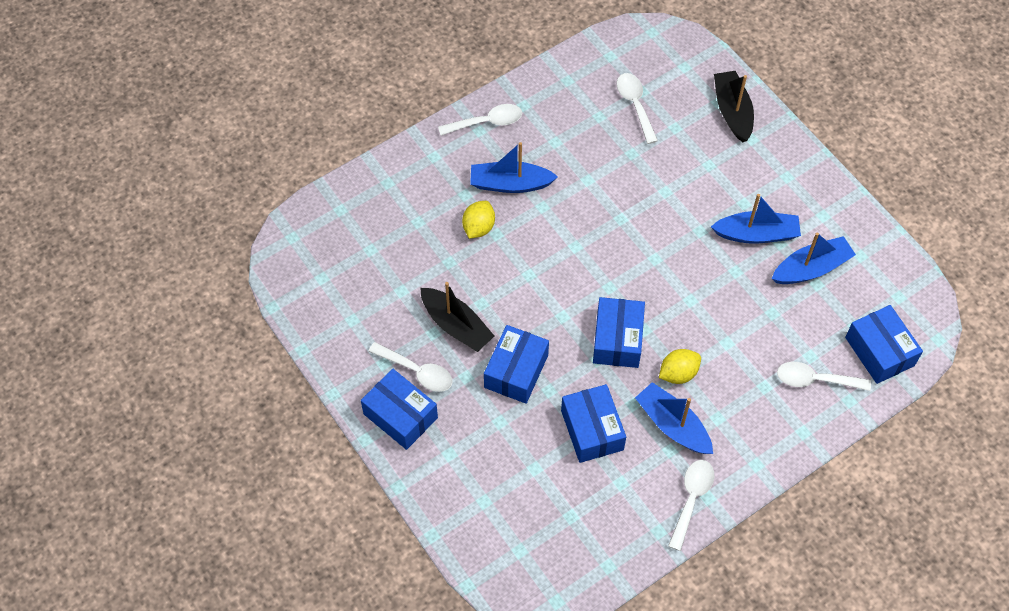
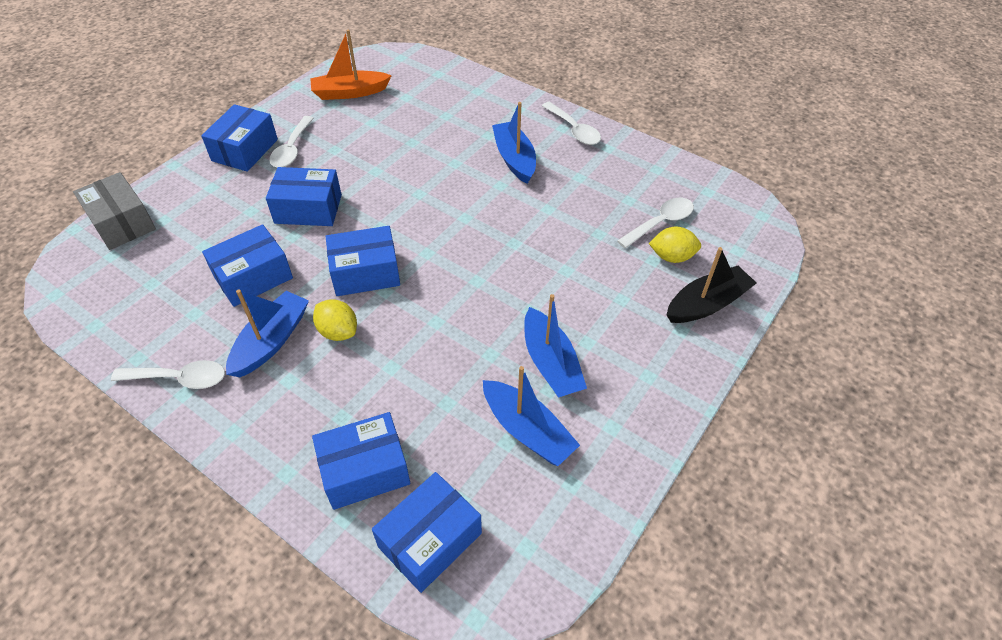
camera: 70 degrees right, 10 degrees down
(339, 300) = (350, 92): none -> orange boat
(456, 325) = (346, 161): black boat -> none
(475, 540) = (122, 223): none -> grey box
(478, 227) = (456, 151): yellow lemon -> yellow lemon (672, 257)
(815, 380) = (365, 470): white spoon -> blue box

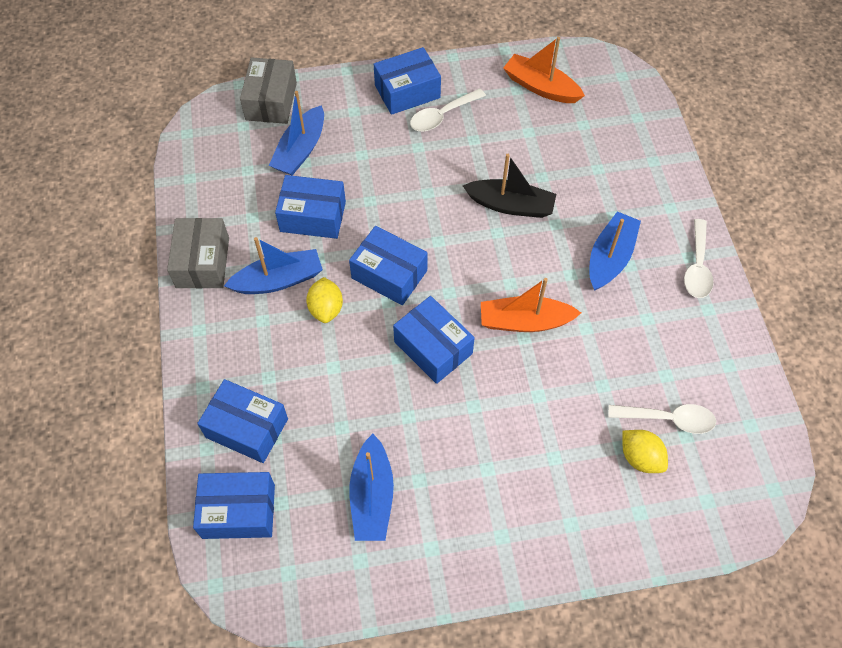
camera: 45 degrees right, 10 degrees up
(179, 378) = (202, 262): white spoon -> grey box
(308, 209) = (402, 184): blue box -> blue box (433, 347)
(503, 233) = (524, 321): none -> orange boat
(550, 363) = (442, 461): blue boat -> blue boat (300, 150)
(707, 304) = (619, 523): black boat -> black boat (511, 205)

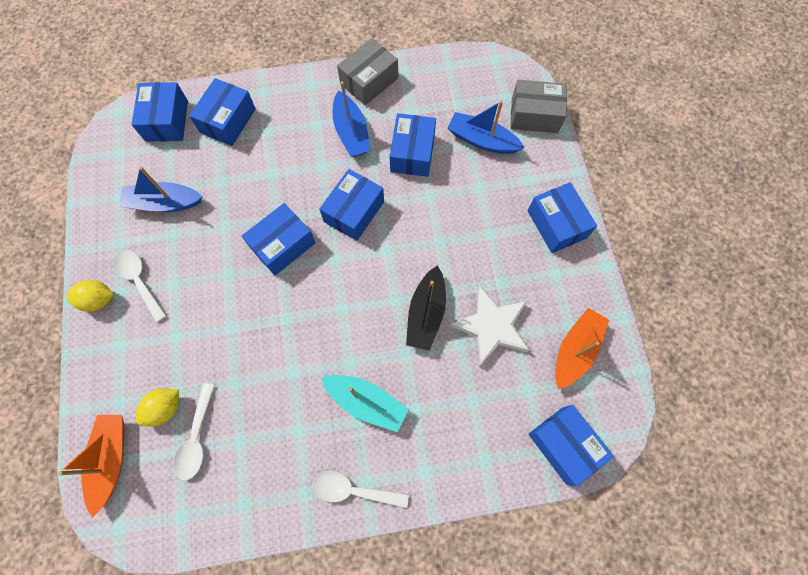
camera: 90 degrees right, 10 degrees up
(202, 262) = (369, 81): grey box -> grey box turned 45 degrees counterclockwise
(326, 308) = (323, 166): yellow lemon -> yellow lemon (98, 300)
(442, 116) = (529, 255): white spoon -> white spoon (140, 281)
(522, 150) = (491, 327): none -> white star
(524, 321) = (302, 319): orange boat -> orange boat (111, 459)
(610, 257) = (366, 402): blue boat -> turquoise boat
(630, 102) = (564, 445): none -> blue box

